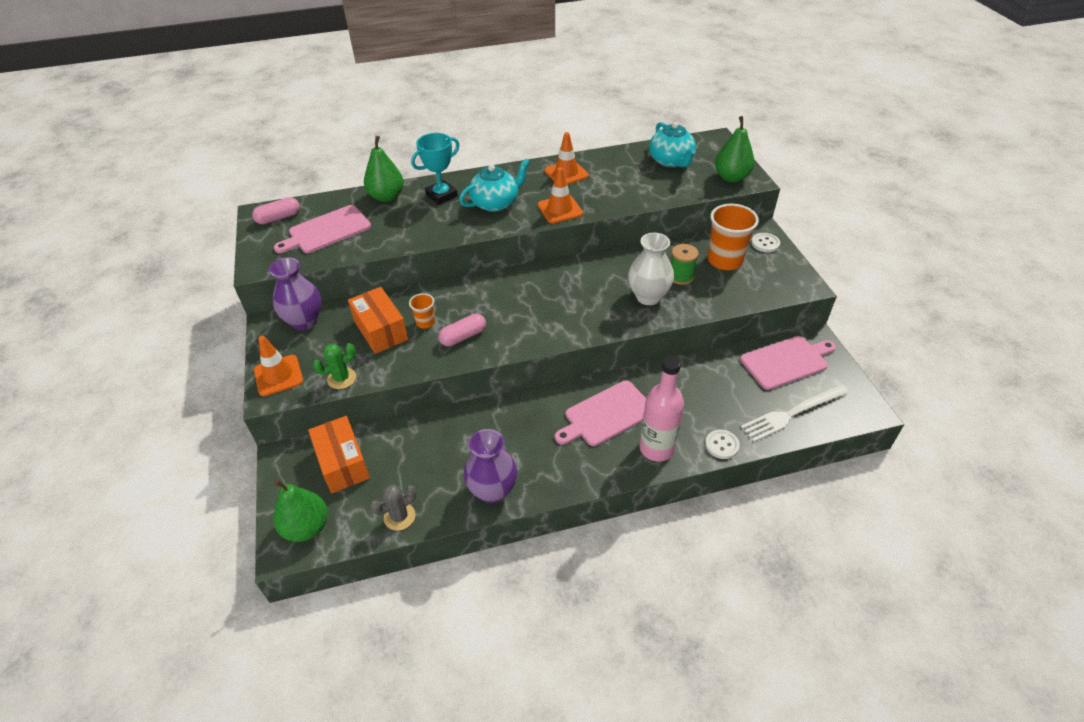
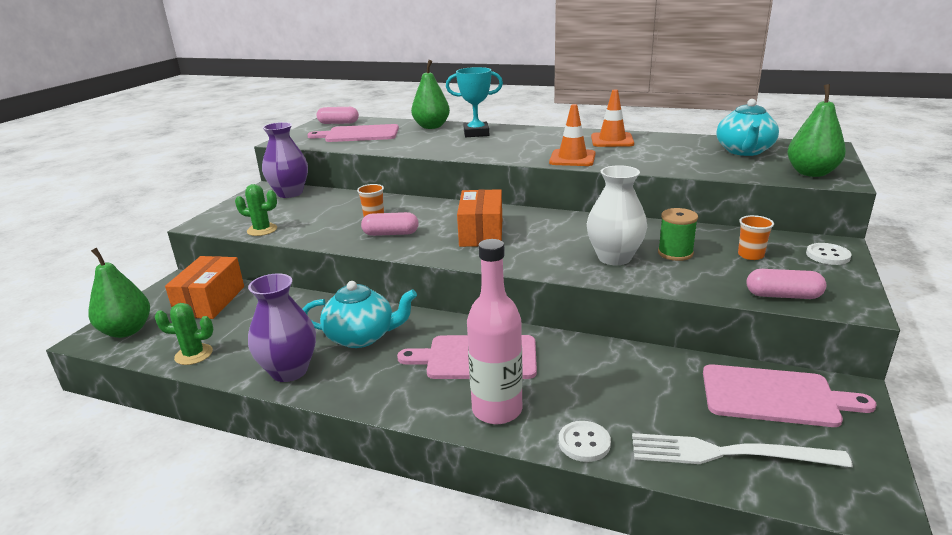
camera: 35 degrees right, 20 degrees down
(278, 375) = (226, 216): orange traffic cone -> none
(380, 330) = (333, 212): orange box -> orange box (481, 233)
(399, 516) = (194, 354): grey cactus -> green cactus
(495, 203) = (516, 144): turquoise teapot -> turquoise teapot (362, 337)
(724, 260) = (750, 255): orange cup -> orange cup, size x0.50
(767, 292) = (783, 295): none -> pink capsule

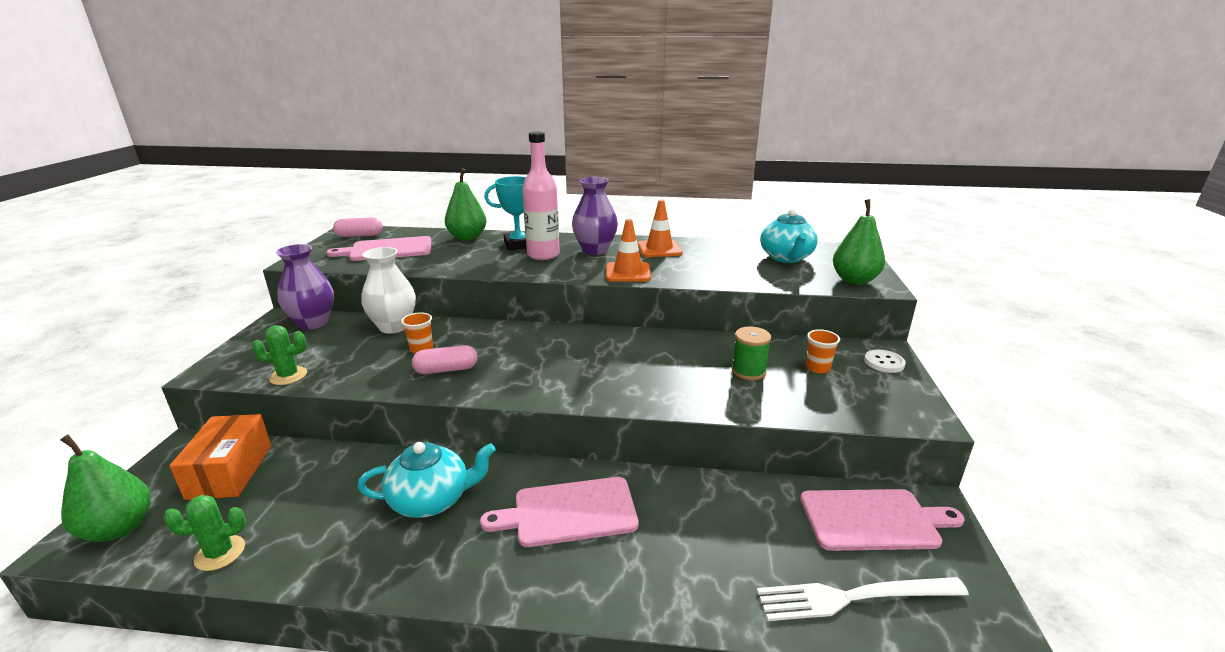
camera: 15 degrees left, 0 degrees up
(289, 371) = (352, 560): purple vase -> purple vase (595, 250)
(481, 233) = (547, 361): orange box -> none
(497, 410) = (608, 579): pink bottle -> pink bottle (543, 255)
(584, 443) = (711, 608): white button -> none
(614, 258) = (692, 382): white vase -> white vase (394, 327)
(783, 295) = (862, 413): pink capsule -> none

